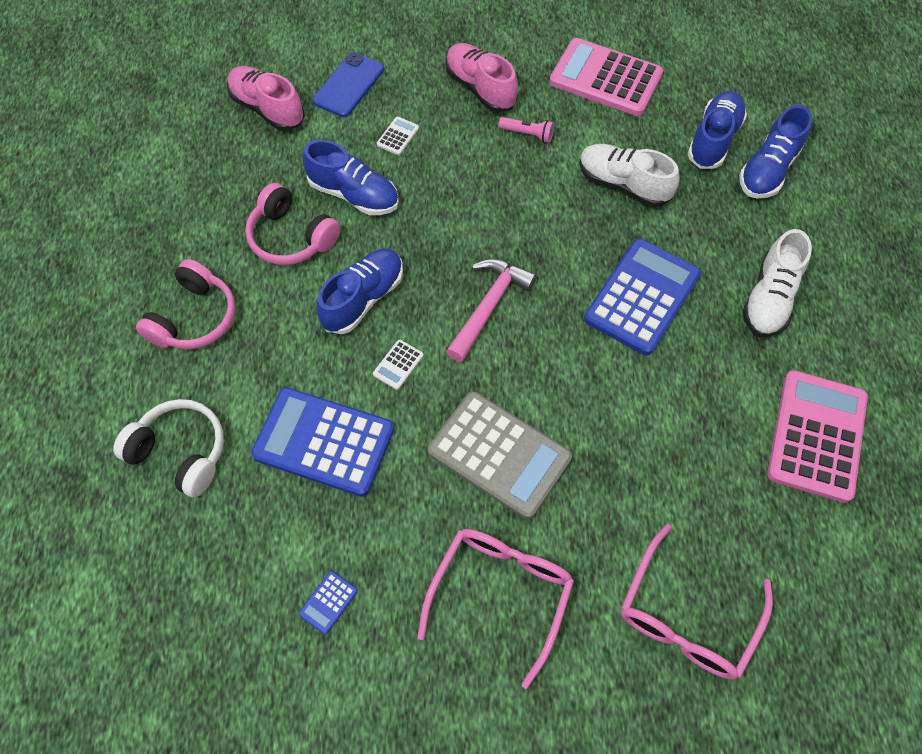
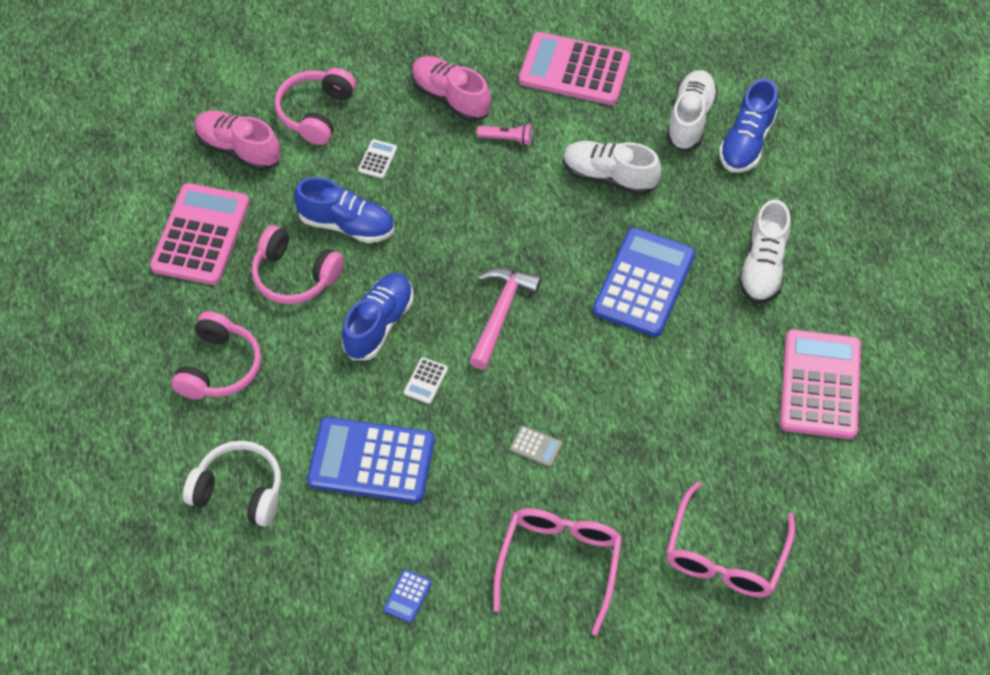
camera: 10 degrees left, 5 degrees down
(211, 184) = (201, 235): none -> pink calculator
(349, 85) = (316, 113): blue phone -> pink headphones
(499, 455) = (536, 447): grey calculator -> grey calculator, size x0.40
(713, 140) = (690, 119): blue shoe -> white shoe

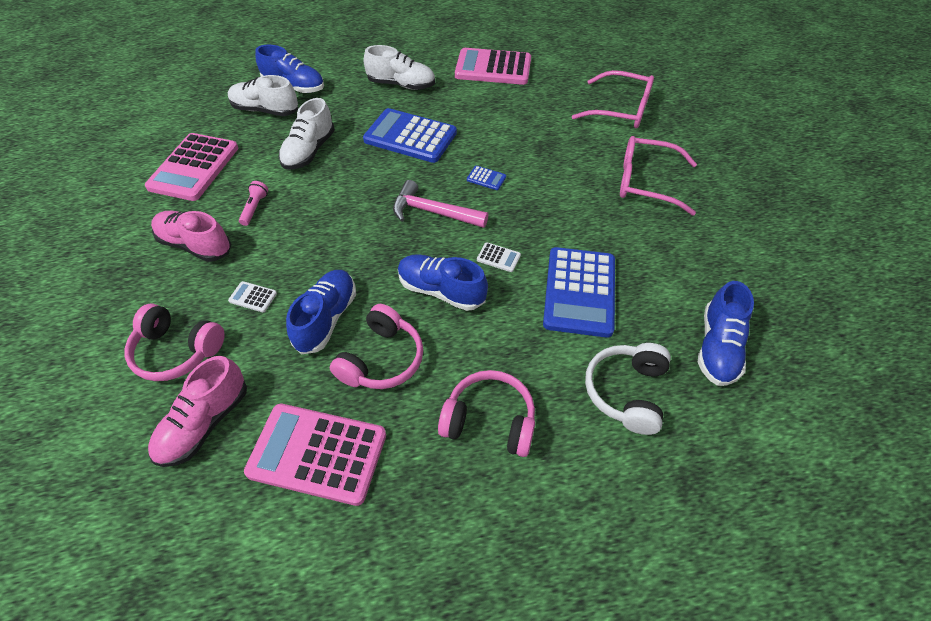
camera: 90 degrees left, 5 degrees down
(287, 592) = (717, 347): none -> blue shoe
(407, 596) = (696, 265): blue calculator -> blue calculator (486, 178)
(450, 98) = (195, 245): pink shoe -> pink shoe turned 75 degrees clockwise
(536, 447) = (553, 193): grey calculator -> none

